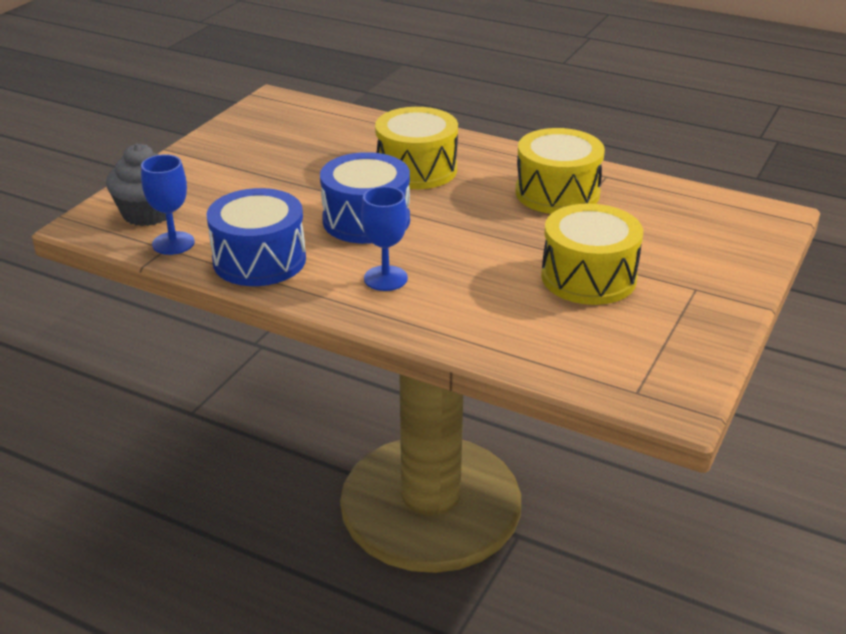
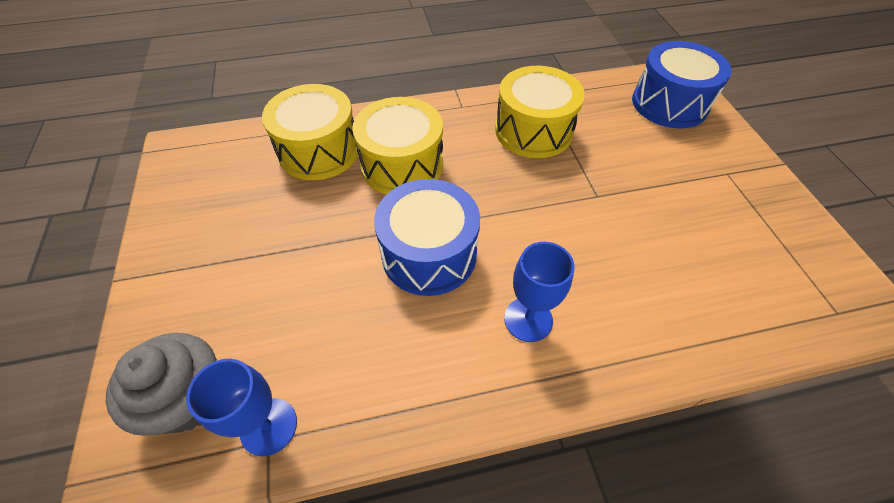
camera: 40 degrees left, 20 degrees up
(259, 260) = (390, 382): blue drum -> blue drum (669, 104)
(588, 277) = (659, 208): yellow drum -> yellow drum (319, 151)

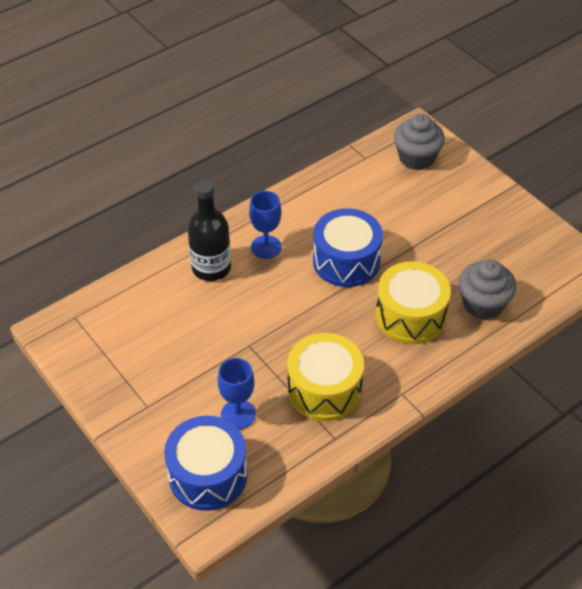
camera: 155 degrees right, 5 degrees down
(269, 426) = (369, 162): blue goblet -> blue goblet (238, 414)
(319, 151) = (483, 304): yellow drum -> grey cupcake
(621, 316) = (211, 268): none -> black bottle

